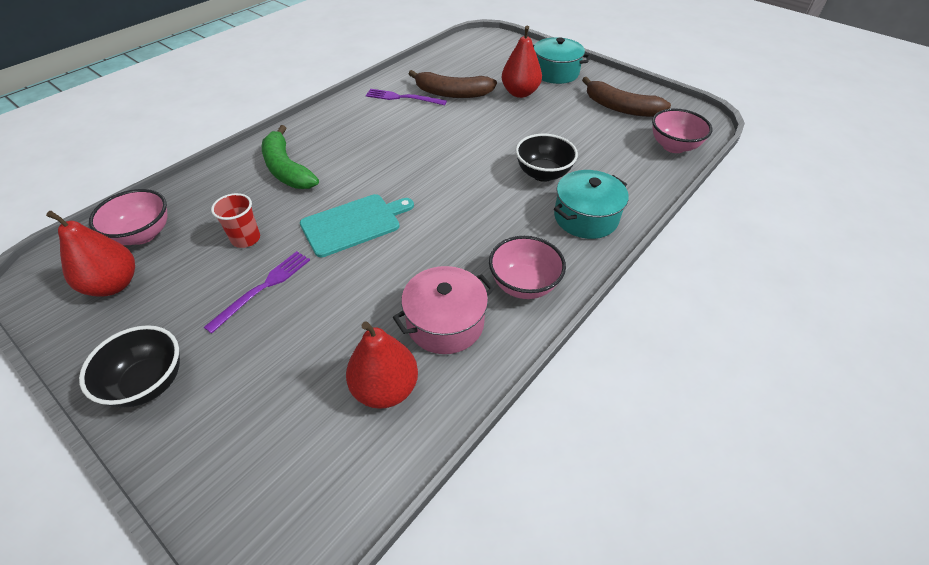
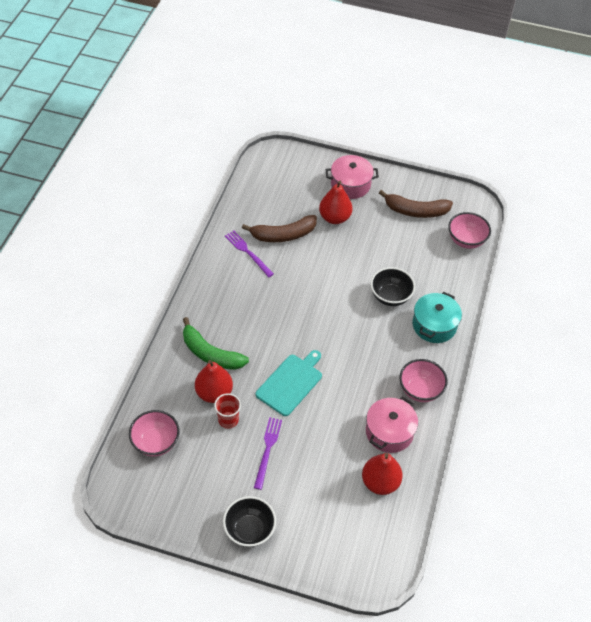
camera: 25 degrees left, 5 degrees up
(113, 284) = (171, 483): red pear -> red pear (214, 393)
(403, 98) = (248, 252): purple fork -> purple fork turned 60 degrees clockwise
(555, 72) = (350, 184): turquoise pot -> pink pot

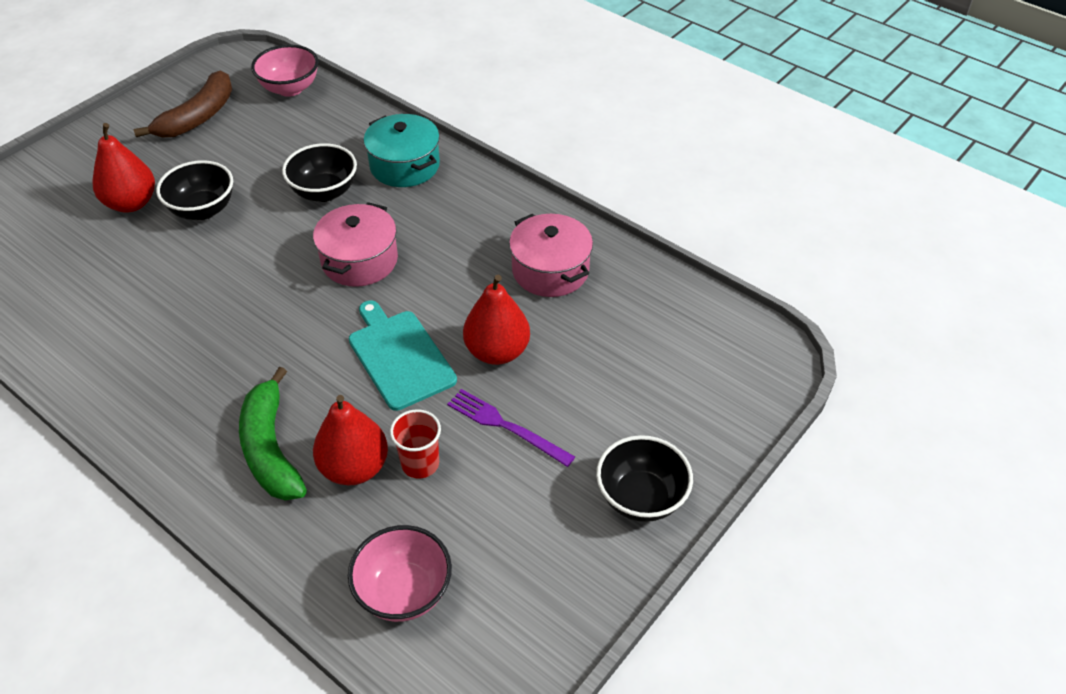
camera: 65 degrees left, 5 degrees down
(210, 353) = (271, 448): green banana -> green banana turned 105 degrees clockwise
(248, 252) = (104, 331): purple fork -> none
(283, 235) = (109, 274): brown banana -> none
(346, 249) = (203, 210): none -> black bowl
(350, 184) = (86, 165): pink pot -> pink pot (359, 260)
(380, 482) = (627, 308): red pear -> red pear (497, 351)
(420, 390) = (500, 215): pink bowl -> none

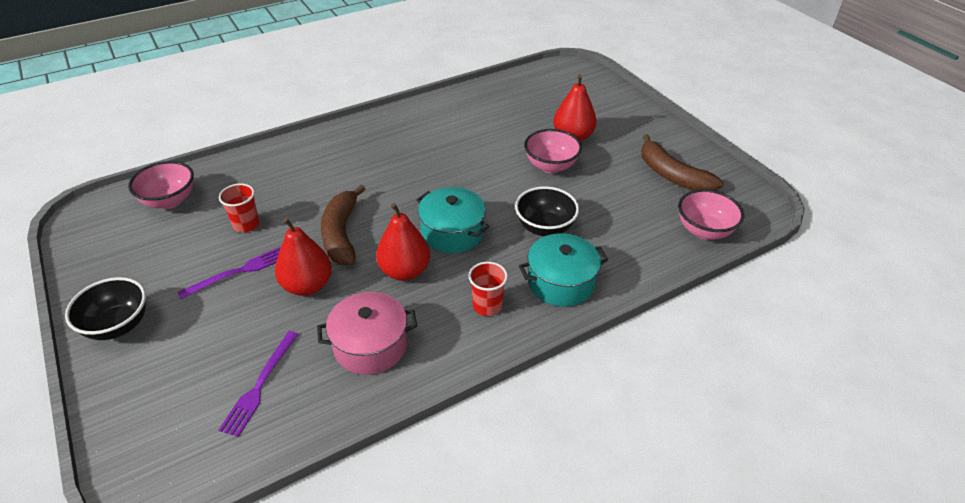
camera: 110 degrees right, 5 degrees down
(203, 210) = (551, 166): black bowl -> pink bowl
(271, 448) = (311, 168): green banana -> none
(354, 468) = (268, 197): red pear -> red pear (405, 271)
(359, 260) = (452, 232): pink pot -> turquoise pot
(400, 356) = (341, 234): turquoise cutting board -> brown banana
(459, 206) = (487, 306): none -> red cup
(639, 330) = (260, 385): none -> purple fork

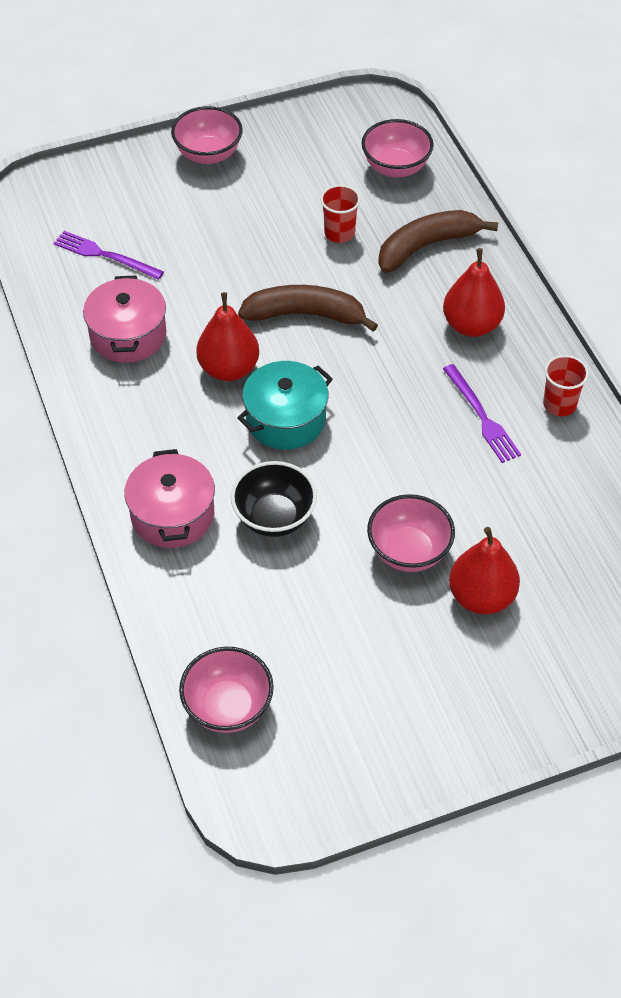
camera: 100 degrees right, 10 degrees up
(118, 325) = (208, 154): black bowl -> pink bowl
(238, 272) = (262, 231): purple fork -> purple fork (482, 416)
(307, 285) = (227, 286): red pear -> red pear (471, 325)
(487, 306) = (154, 437): red cup -> red cup (559, 404)
(561, 282) = (172, 514): turquoise pot -> pink pot
(672, 175) = (361, 708): brown banana -> brown banana (427, 246)

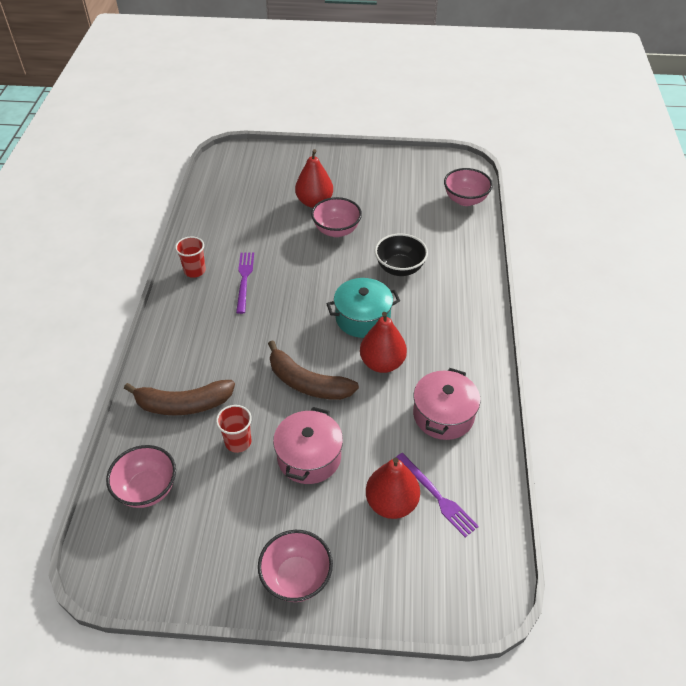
camera: 155 degrees left, 5 degrees down
(172, 514) = (458, 288): pink pot -> pink pot (309, 457)
(471, 325) = (203, 335): red pear -> red pear (391, 503)

